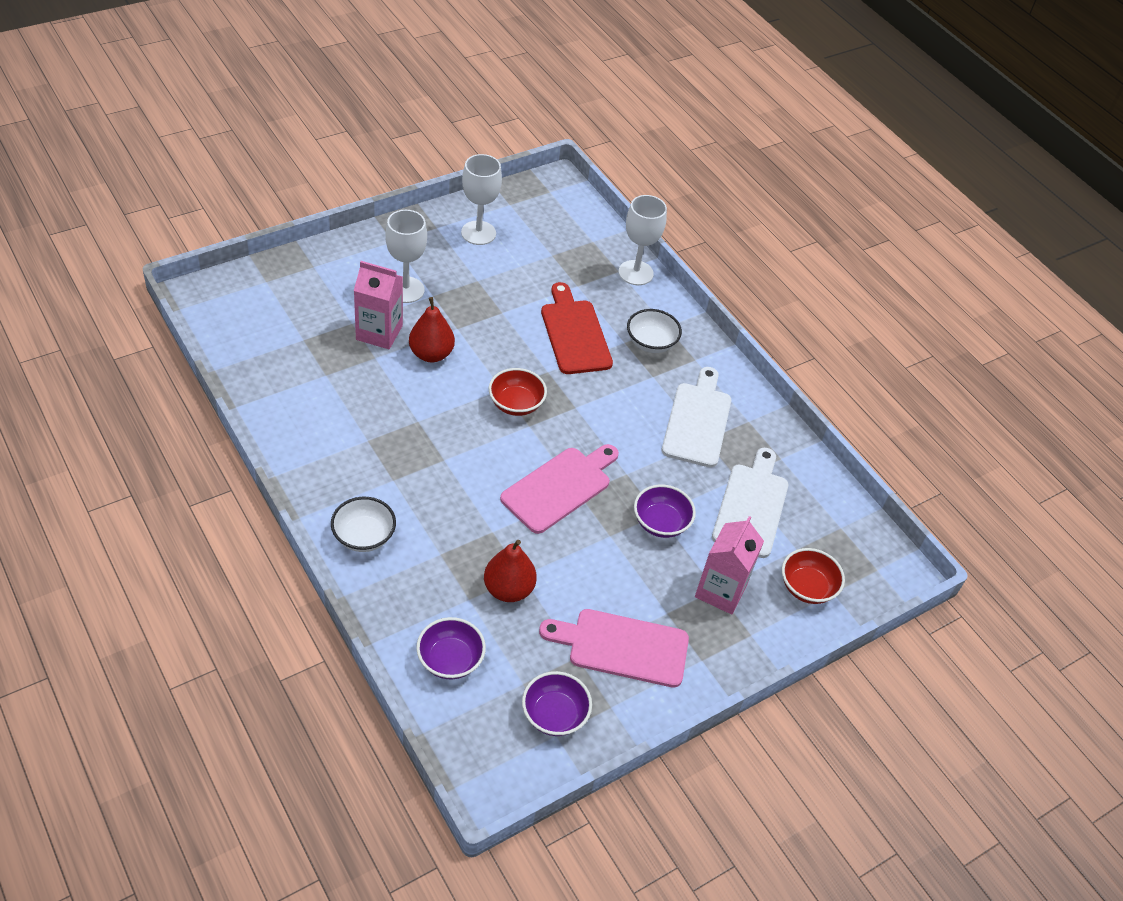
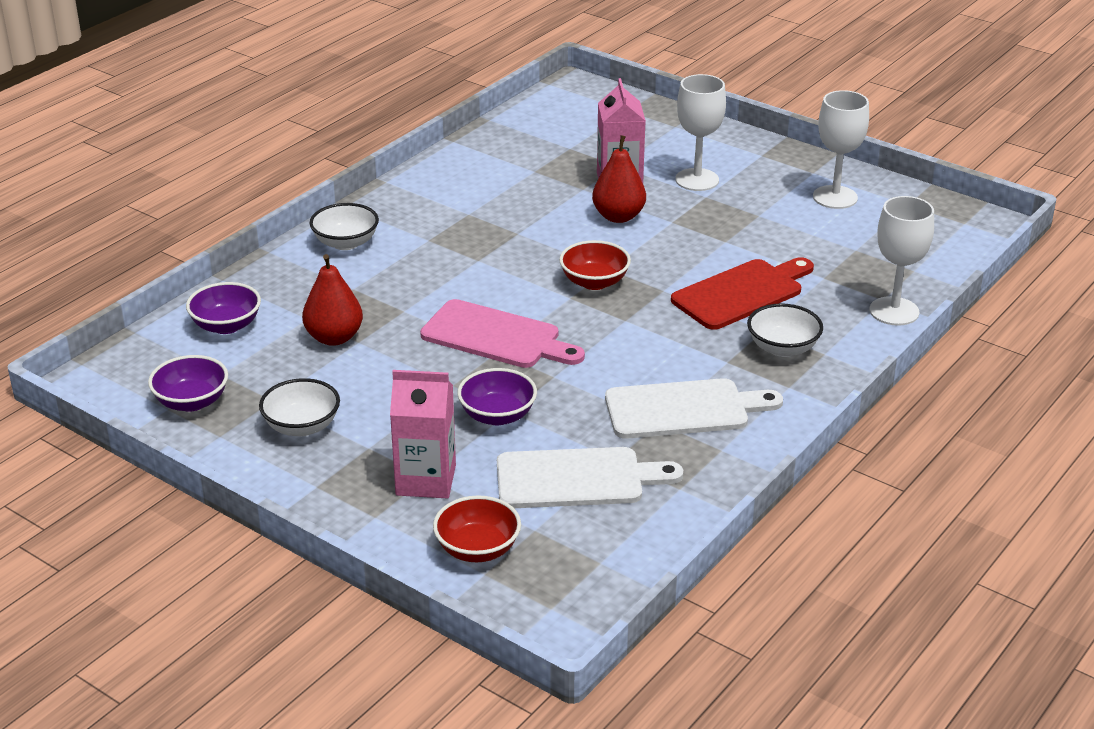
camera: 75 degrees right, 15 degrees down
(622, 647) = (302, 426): pink cutting board -> white bowl

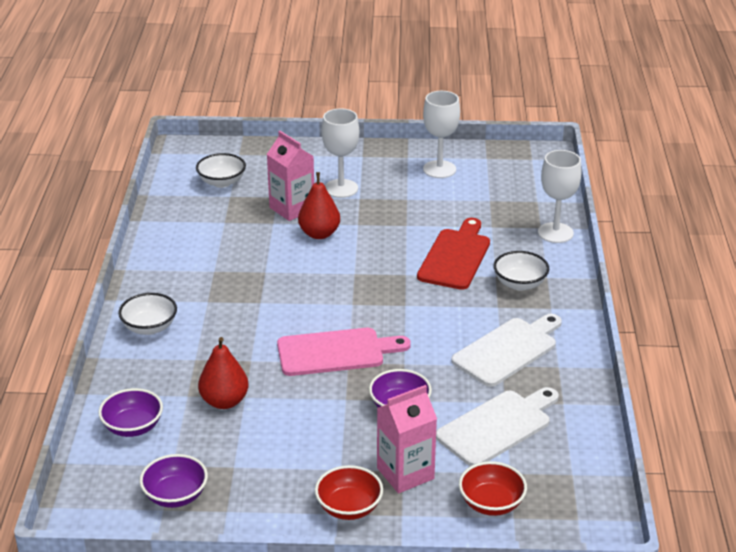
camera: 35 degrees left, 0 degrees up
(302, 426) = (277, 476): white bowl -> white bowl (222, 182)
(594, 282) = (356, 286): red bowl -> red bowl (349, 508)

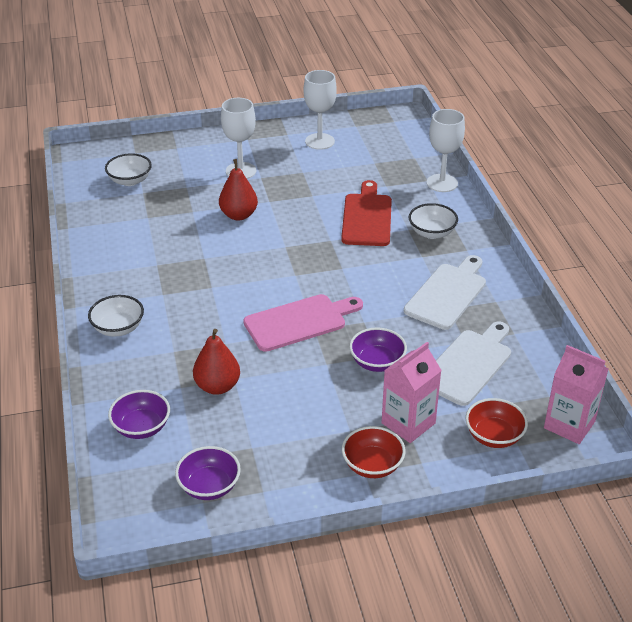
camera: 15 degrees left, 5 degrees up
(292, 208) = (204, 196): pink carton -> pink carton (569, 424)

